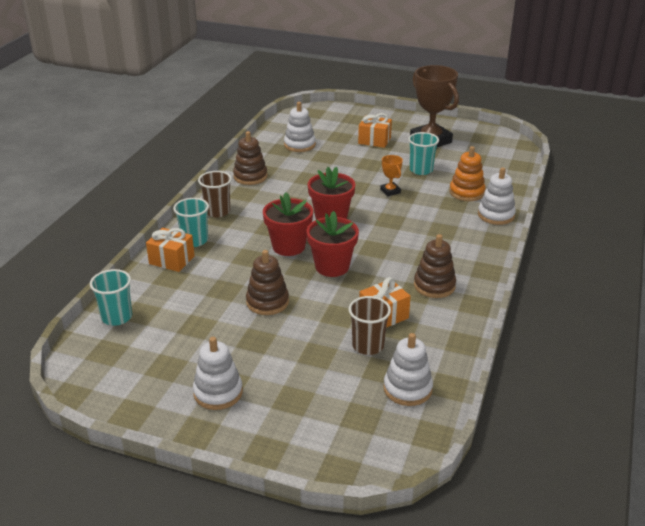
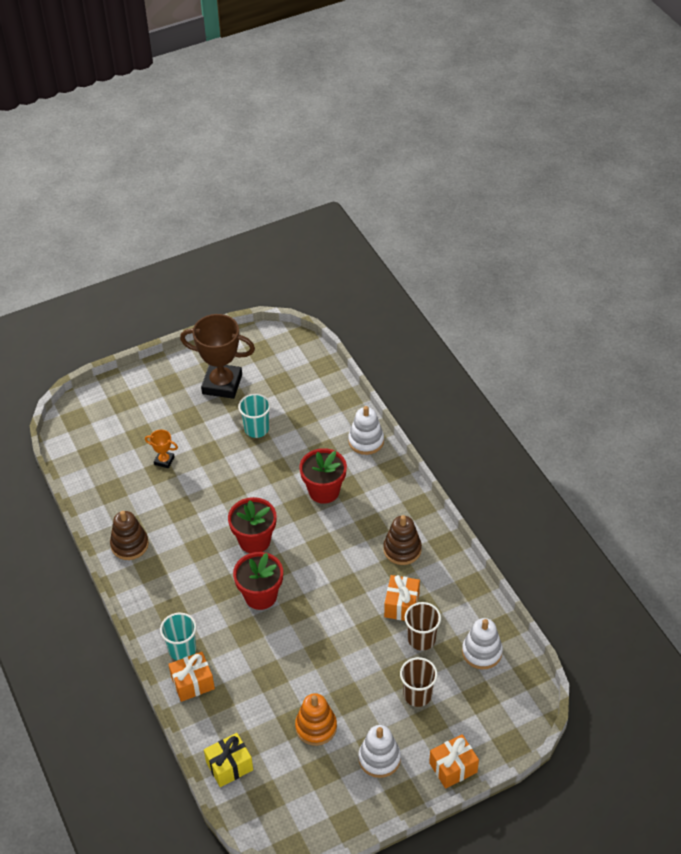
camera: 45 degrees left, 15 degrees up
(117, 317) = (229, 766): turquoise cup -> yellow gift
(217, 211) = (157, 605): brown cup -> brown cup (417, 695)
(267, 302) = (313, 660): brown stacking toy -> none
(299, 145) = (119, 472): white stacking toy -> none
(332, 267) = (315, 589): red flower pot -> red flower pot (324, 491)
(374, 140) = (176, 419): orange gift -> orange gift (453, 767)
(390, 191) = (262, 473): orange trophy -> orange trophy (164, 461)
(466, 192) = (319, 430): orange stacking toy -> orange stacking toy (316, 727)

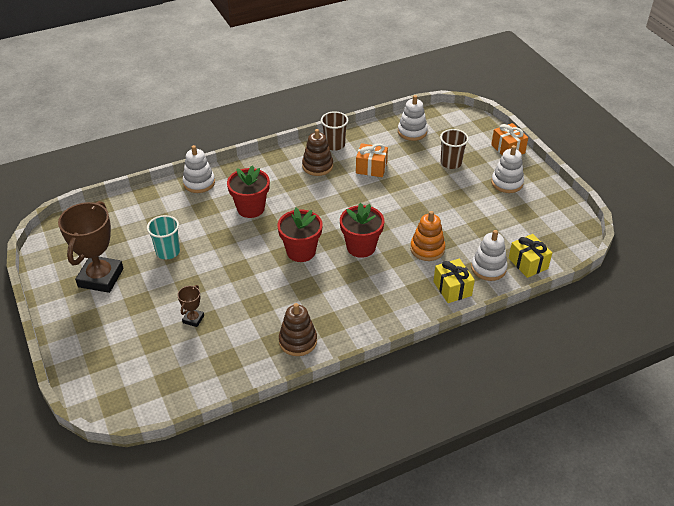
camera: 90 degrees left, 5 degrees down
(164, 461) = (193, 319): orange trophy -> brown trophy
(182, 650) = (418, 297): turquoise cup -> none
(193, 683) = (452, 288): orange gift -> yellow gift
(223, 722) = (488, 268): none -> white stacking toy
(316, 727) = (485, 215): orange stacking toy -> orange stacking toy (427, 249)
(421, 639) = (402, 159): brown cup -> brown cup (334, 145)

